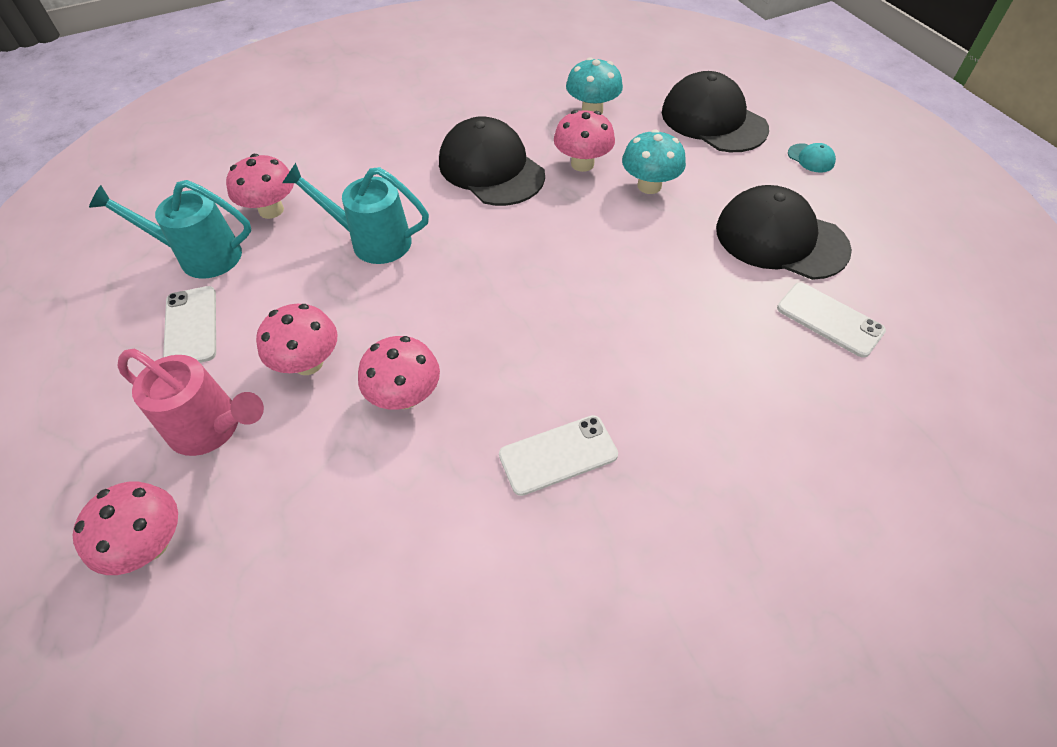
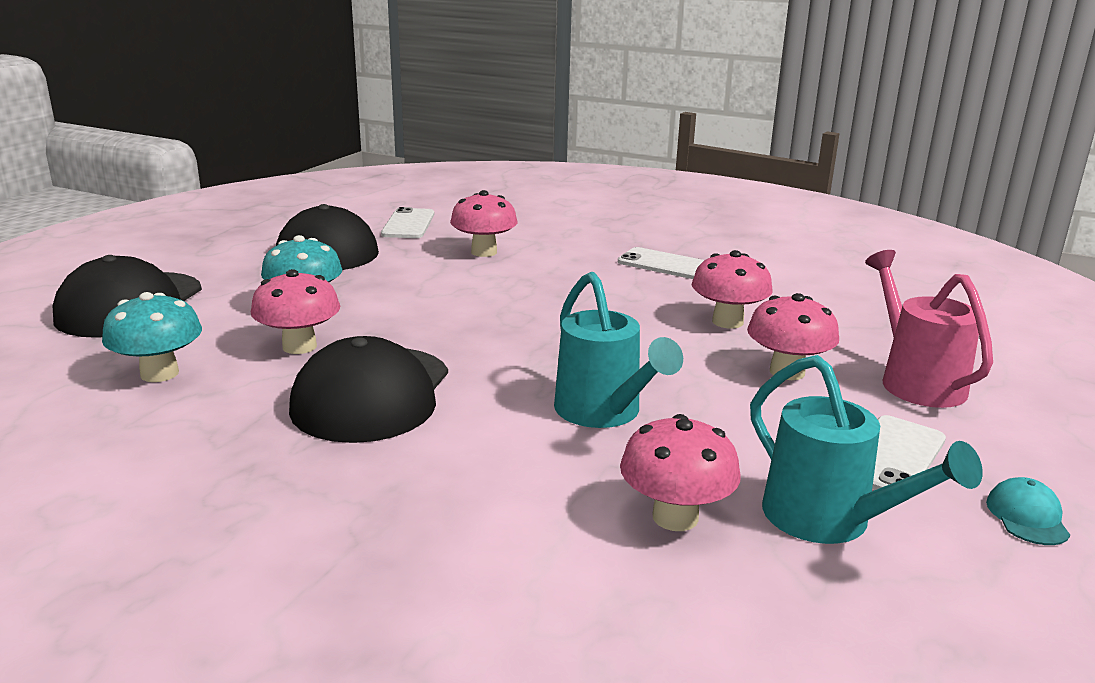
camera: 130 degrees left, 30 degrees down
(150, 544) = (1006, 355): pink mushroom -> pink mushroom (484, 252)
(811, 158) = (177, 256): turquoise cap -> turquoise cap (1027, 516)

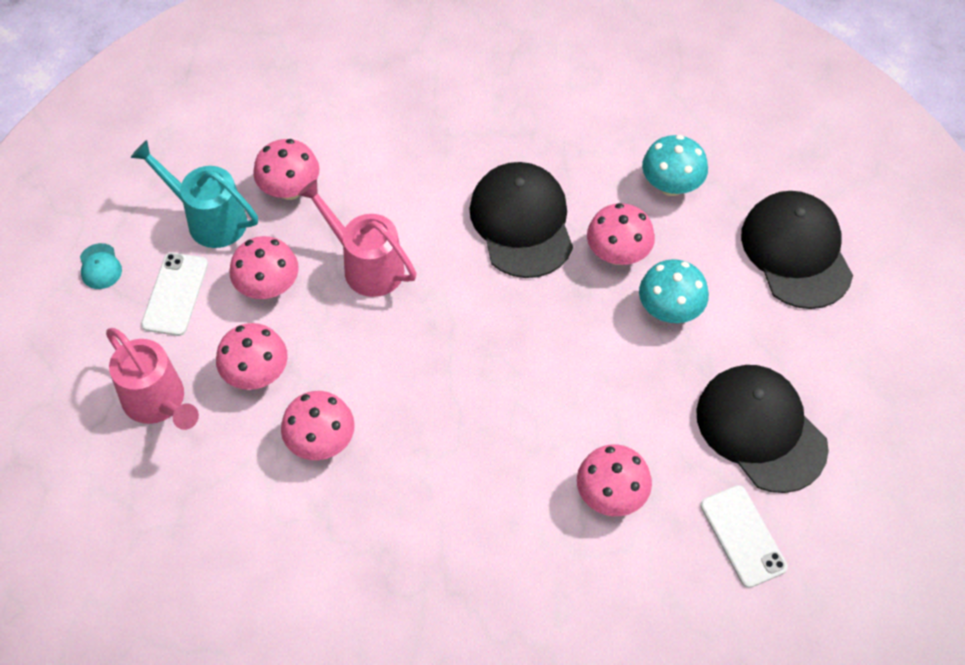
camera: 155 degrees right, 35 degrees up
(604, 413) = (365, 265): turquoise watering can -> pink watering can
(666, 265) = (417, 552): white phone -> none
(750, 429) = (268, 287): none -> pink mushroom

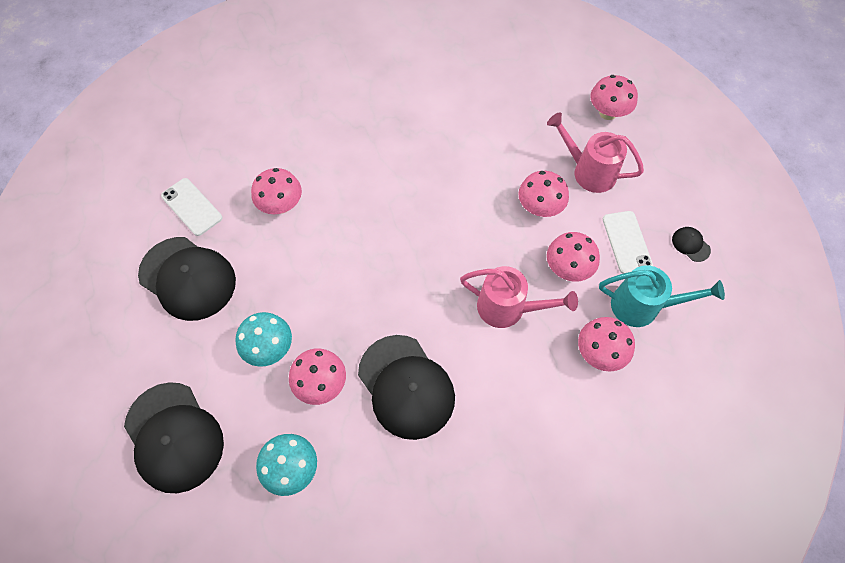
camera: 160 degrees right, 5 degrees up
(100, 266) = (690, 244): turquoise cap -> black cap
(321, 442) = (475, 180): pink mushroom -> pink mushroom (608, 113)

